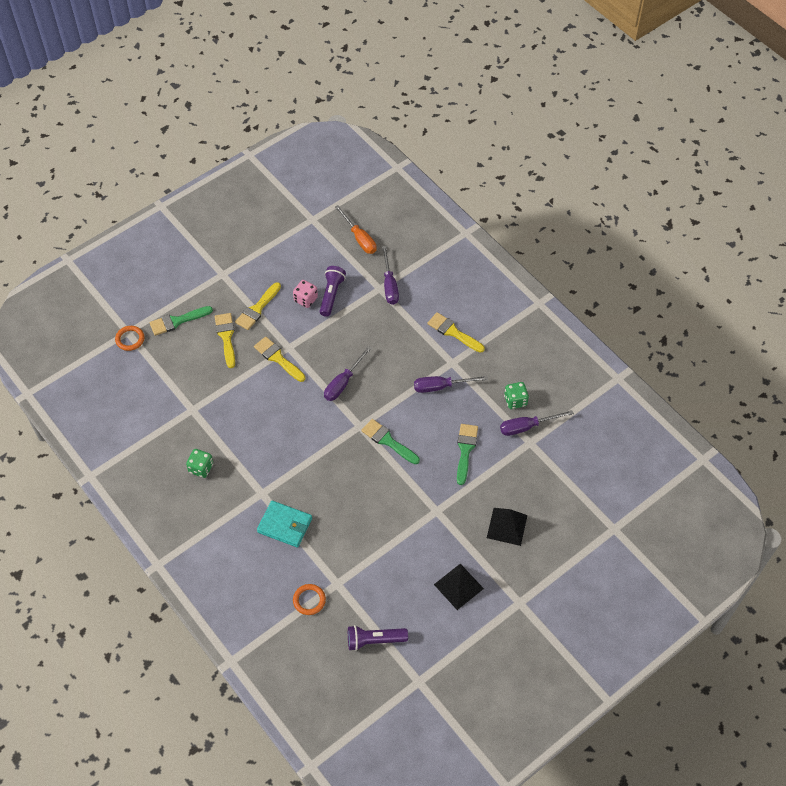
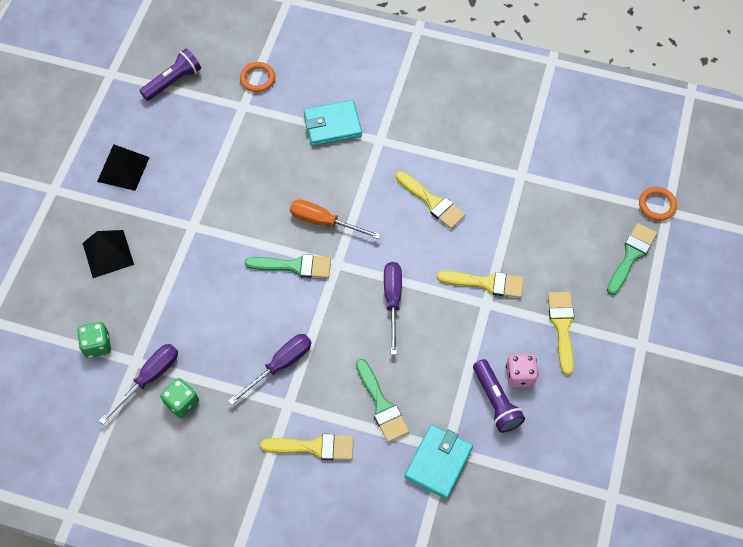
camera: 145 degrees right, 5 degrees up
(201, 468) = (458, 127): green dice -> green dice (97, 345)
(226, 337) = (563, 271): yellow brush -> yellow brush (432, 202)
(359, 238) = (530, 508): orange screwdriver -> orange screwdriver (324, 222)
(389, 285) = (438, 462): purple screwdriver -> turquoise wallet
(465, 450) = (203, 307): green brush -> green brush (381, 405)

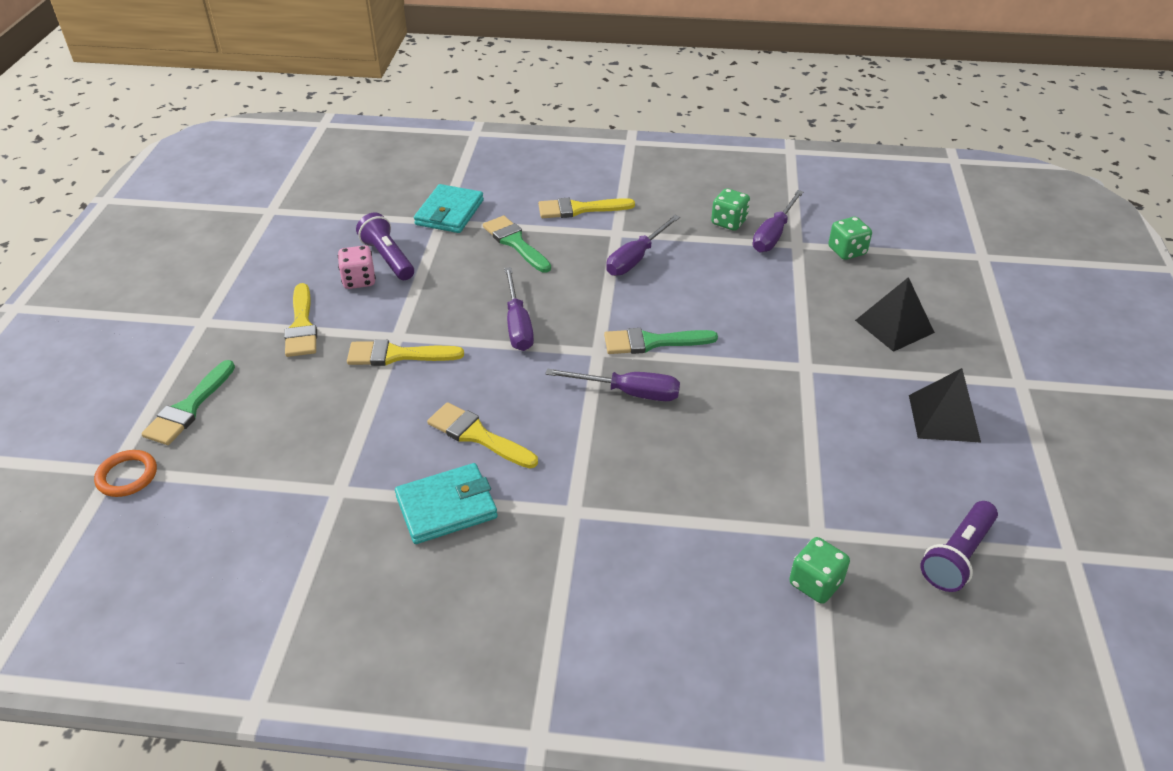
camera: 170 degrees right, 20 degrees down
(257, 78) = (815, 583): orange ring -> green dice
(324, 222) = (629, 393): orange screwdriver -> purple screwdriver
(332, 125) = (657, 522): turquoise wallet -> turquoise wallet (446, 507)

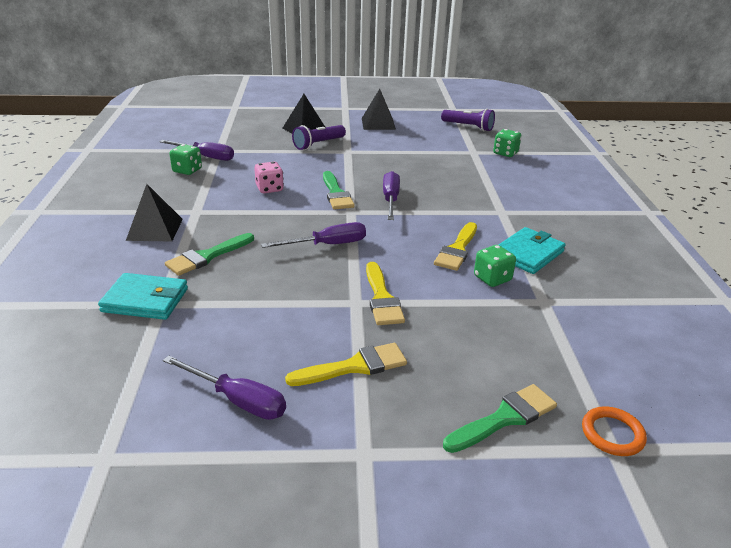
camera: 100 degrees left, 10 degrees down
(189, 408) = (505, 418): green brush -> green brush turned 45 degrees counterclockwise
(359, 280) = (271, 341): pink dice -> pink dice (269, 189)
(388, 258) = (230, 328): purple flashlight -> purple flashlight (318, 144)
(446, 507) = (528, 254): turquoise wallet -> turquoise wallet turned 75 degrees clockwise
(579, 209) = (155, 229): yellow brush -> black pyramid
(636, 258) = (234, 202): purple screwdriver -> purple screwdriver (237, 400)
(847, 251) = (228, 137): green dice -> green dice (492, 278)

